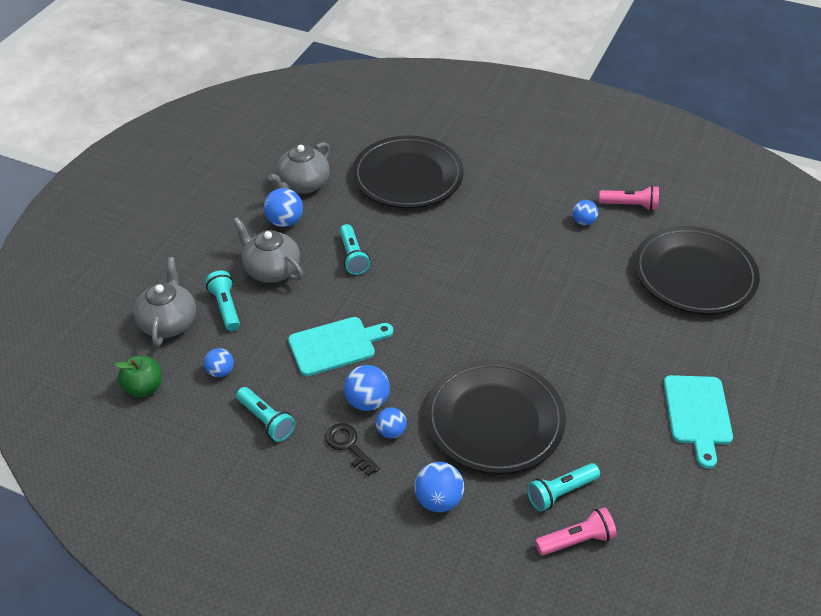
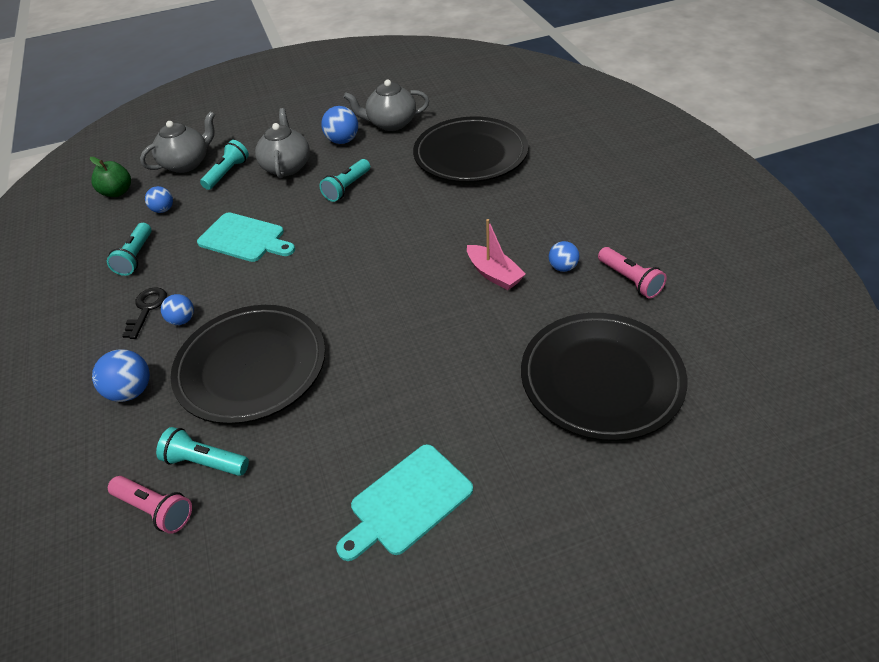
camera: 50 degrees right, 0 degrees up
(367, 401) = (202, 289): blue ball -> none
(551, 253) = (494, 274): none -> pink boat

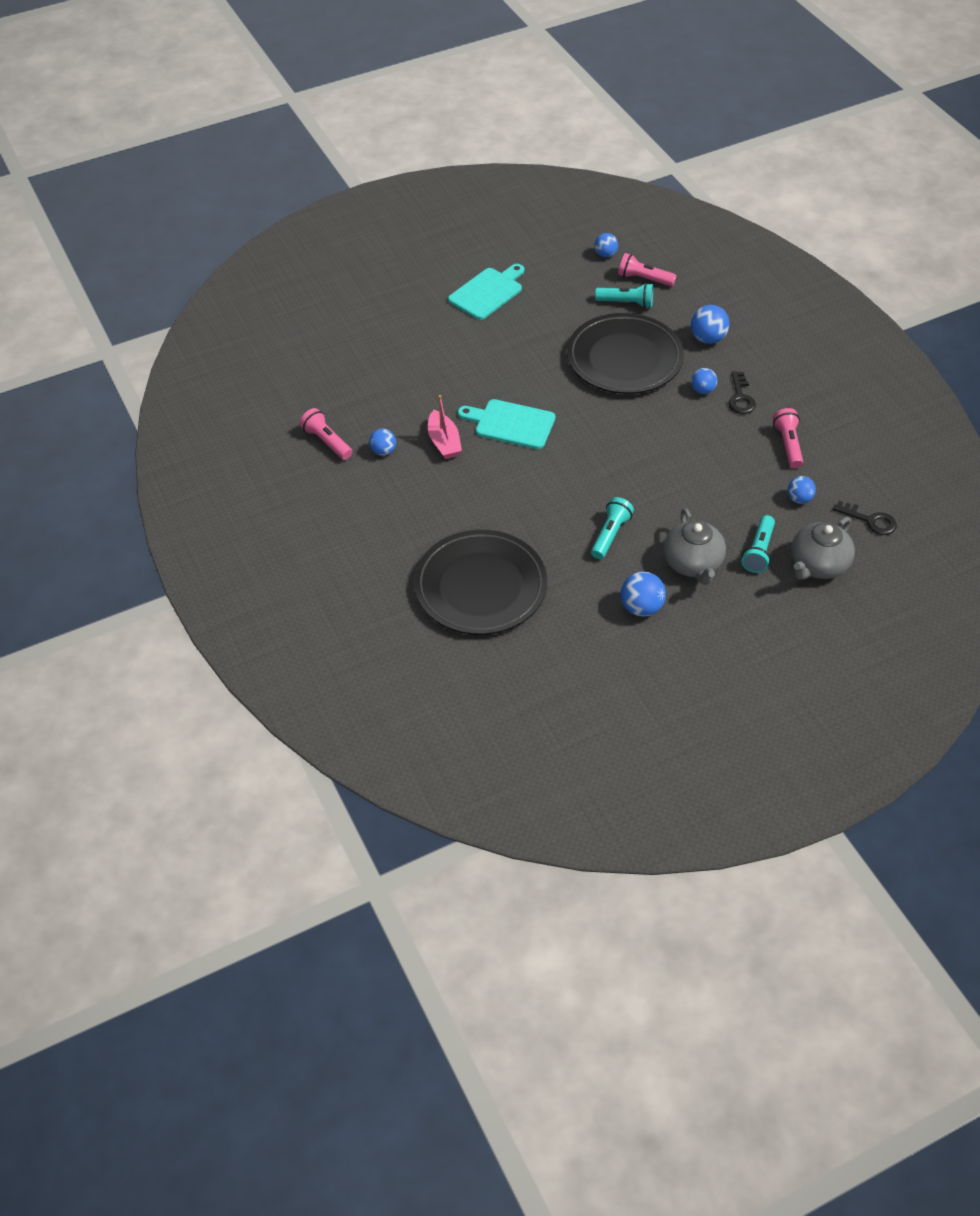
camera: 170 degrees right, 5 degrees up
(117, 192) = (870, 520): green apple -> black key
(136, 257) = (788, 445): turquoise flashlight -> pink flashlight
(188, 575) = (605, 254): none -> blue ball
(244, 238) = (691, 468): turquoise cutting board -> turquoise cutting board (511, 424)
(391, 123) = (589, 640): grey teapot -> none
(494, 274) = (444, 442): pink boat -> pink boat turned 150 degrees counterclockwise
(601, 379) = (361, 365): black plate -> none

